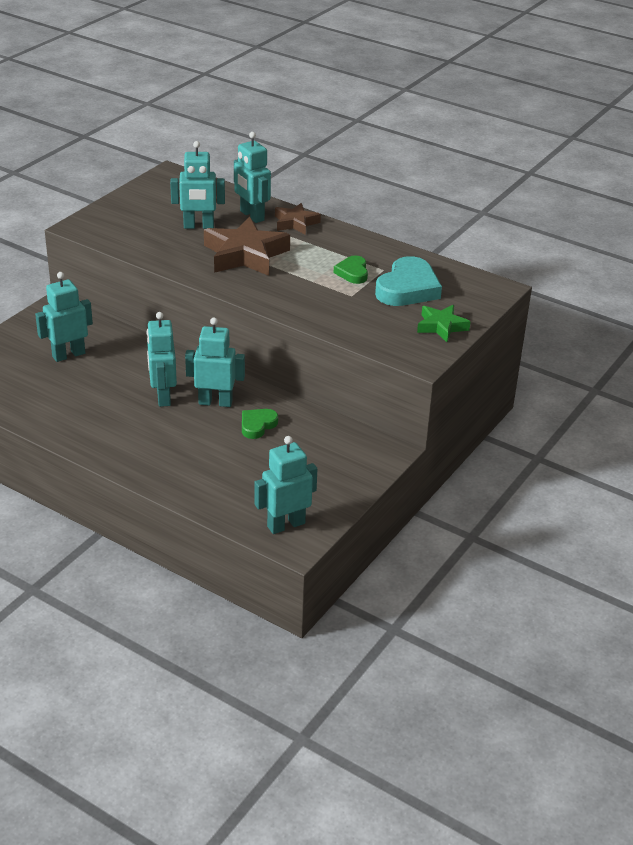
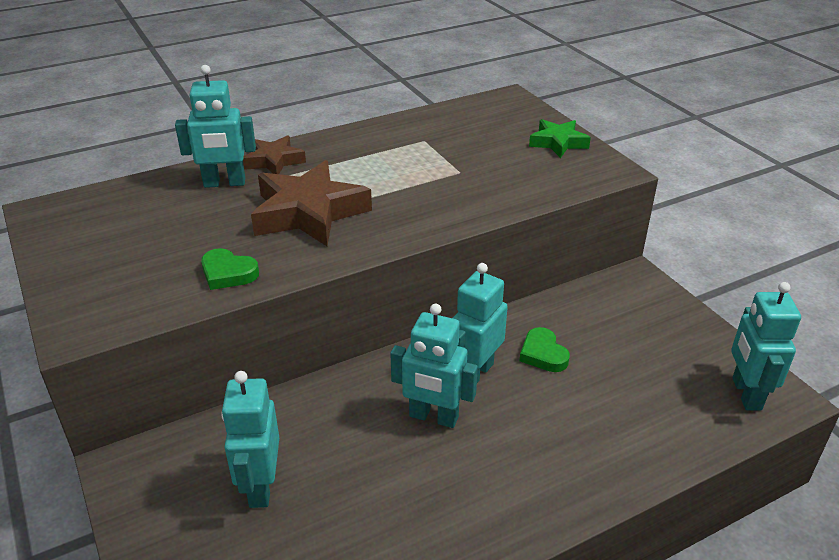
camera: 60 degrees left, 0 degrees up
(198, 226) = (203, 226): turquoise robot -> none
(352, 273) = (414, 158): green heart -> green heart (228, 273)
(407, 288) = (472, 139): turquoise heart -> none

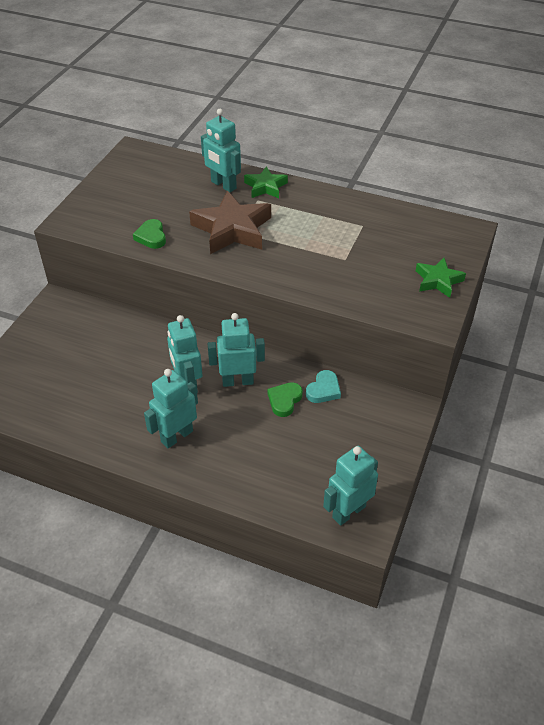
camera: 50 degrees right, 10 degrees up
(260, 486) = (85, 352): turquoise robot -> turquoise robot (176, 436)
(274, 161) = (265, 187): brown star -> green star
(556, 318) = (323, 390): none -> turquoise heart

